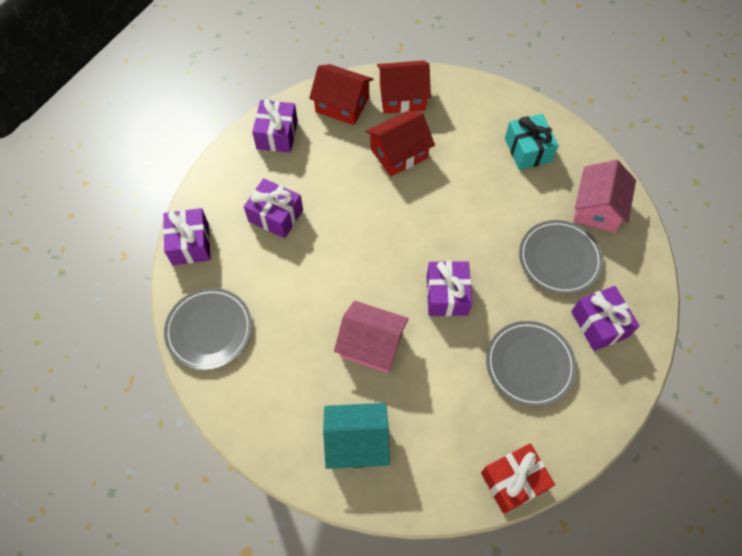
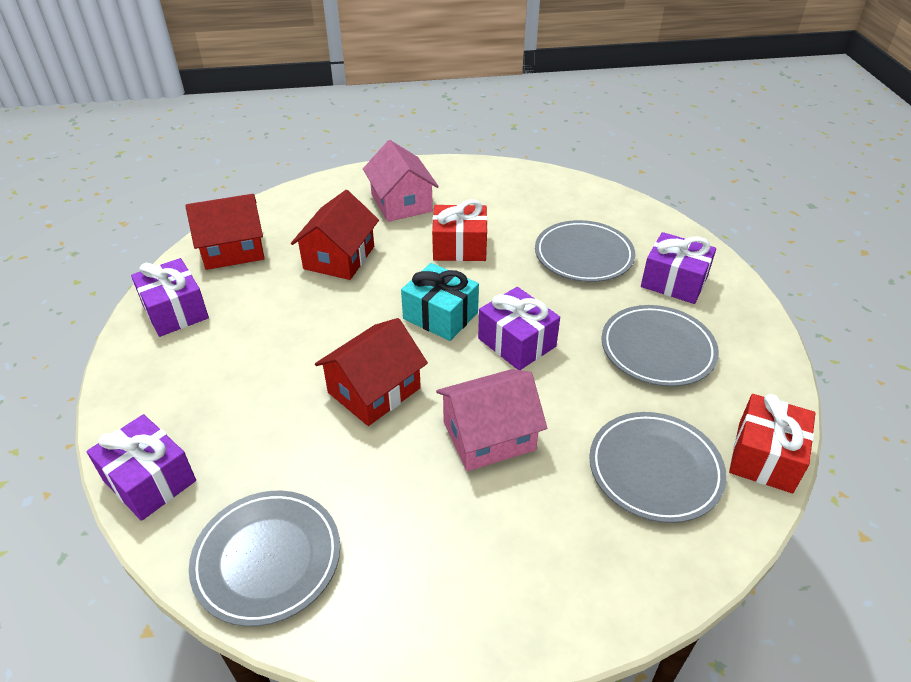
camera: 40 degrees left, 20 degrees down
(275, 216) = (246, 385): purple gift -> none
(357, 441) = (578, 543): turquoise house -> none
(402, 97) = (296, 214): red house -> red house (374, 390)
(440, 436) = (655, 469): none -> grey plate
(482, 195) = (459, 247): none -> red gift
(528, 150) = (464, 195): turquoise gift -> turquoise gift (440, 316)
(597, 208) = (570, 204): pink house -> pink house (401, 203)

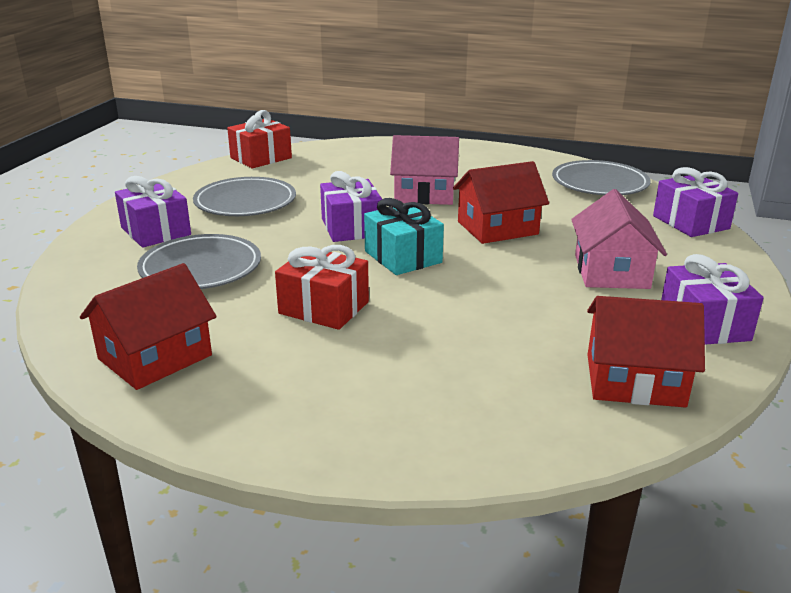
camera: 155 degrees left, 15 degrees down
(339, 257) = (483, 333): red house -> red house (155, 357)
(401, 203) = (348, 385): pink house -> pink house (611, 271)
(655, 469) = (333, 166): grey plate -> none

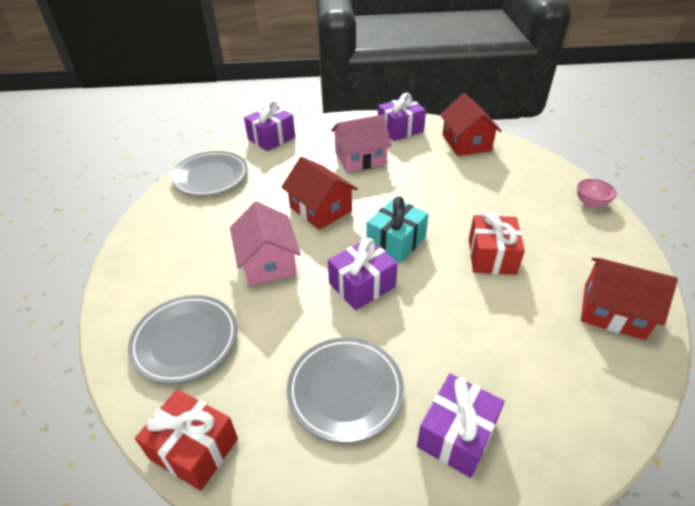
camera: 110 degrees left, 15 degrees up
(201, 268) = (495, 351): grey plate -> grey plate (185, 340)
(360, 449) = (591, 203): none -> pink bowl

